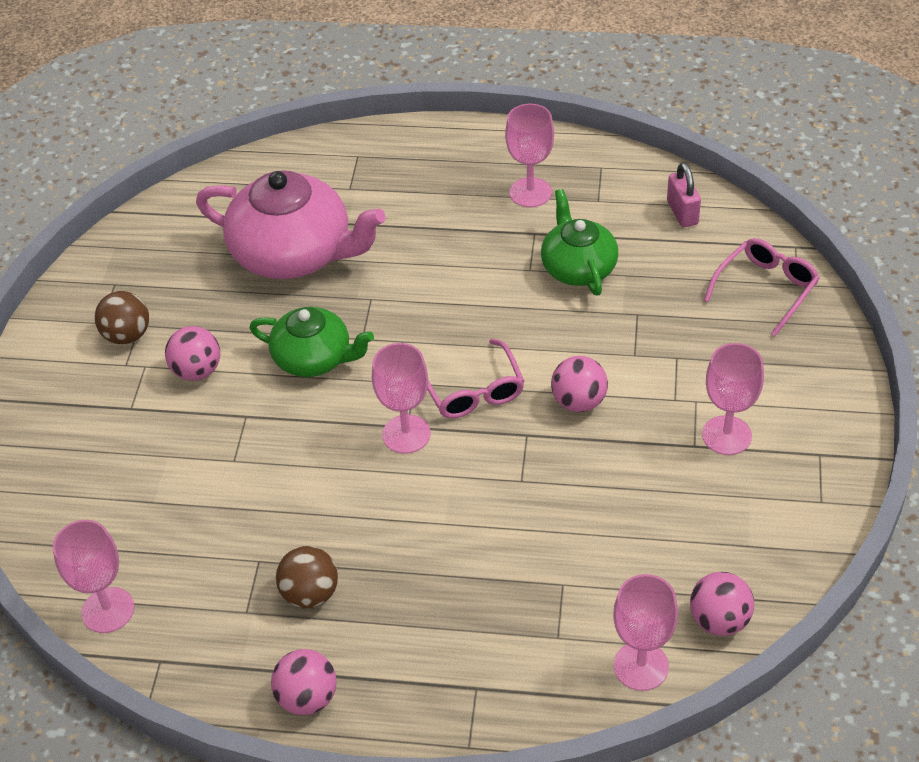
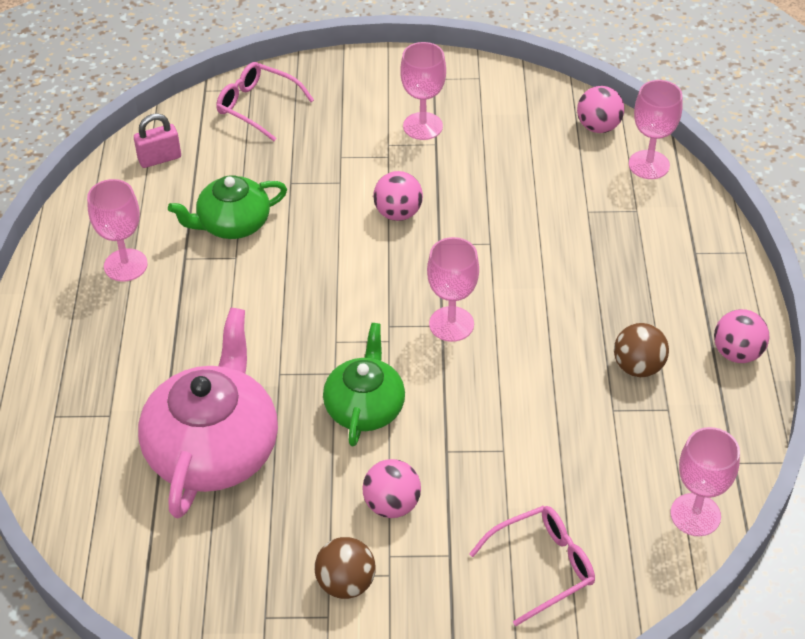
camera: 100 degrees left, 0 degrees up
(472, 390) = (393, 283): pink glasses -> pink glasses (541, 567)

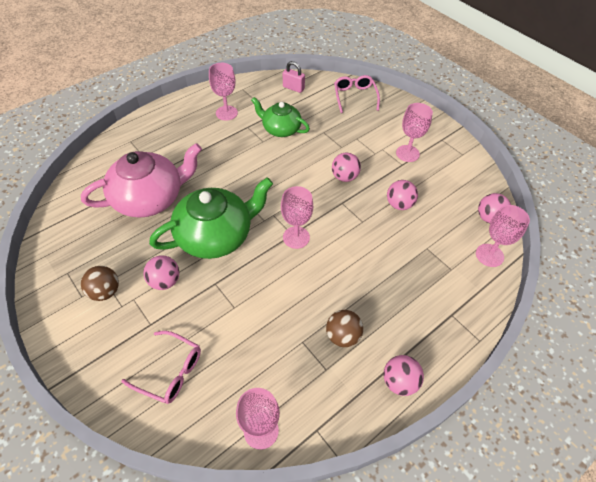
camera: 50 degrees right, 5 degrees up
(365, 407) = (216, 235): green teapot -> green teapot, size x1.64
(498, 191) = (399, 204): none -> pink ball

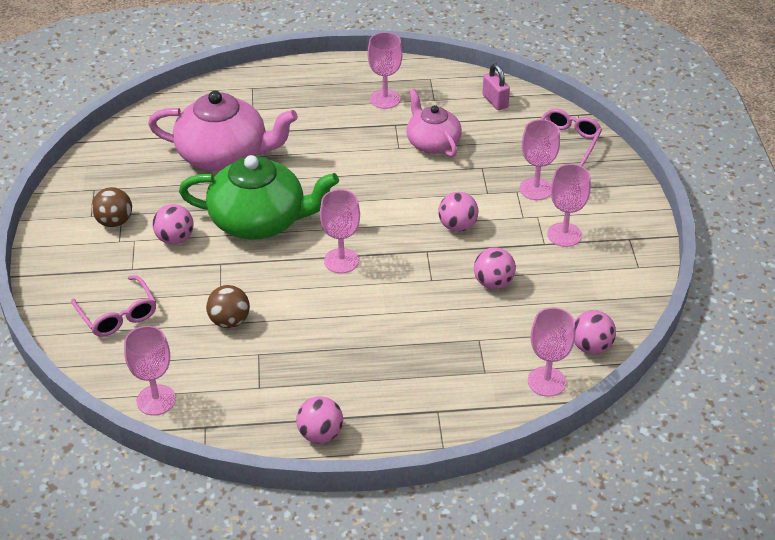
camera: 35 degrees right, 10 degrees down
(281, 129) = (432, 143): green teapot -> pink teapot
(342, 336) = (302, 369): brown ball -> brown ball (229, 321)
(366, 132) = (536, 189): none -> pink goblet

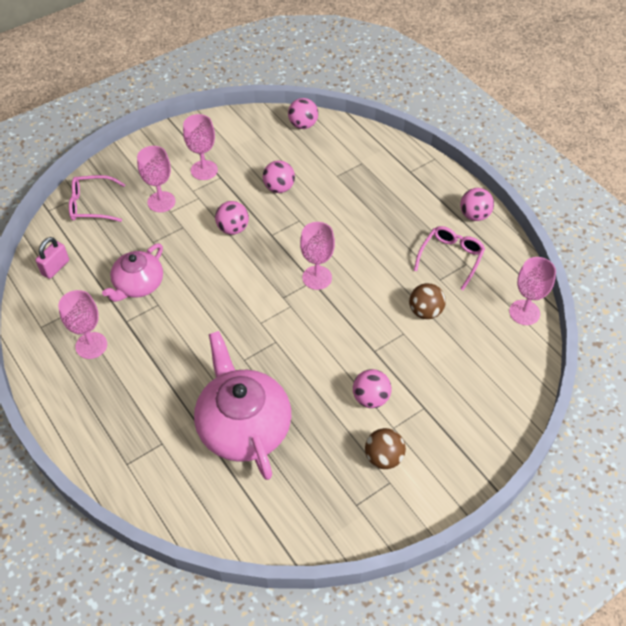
camera: 120 degrees left, 10 degrees up
(118, 314) = (475, 385): pink glasses -> pink glasses (450, 258)
(260, 221) = (309, 351): green teapot -> none
(546, 381) = (347, 134): pink goblet -> none

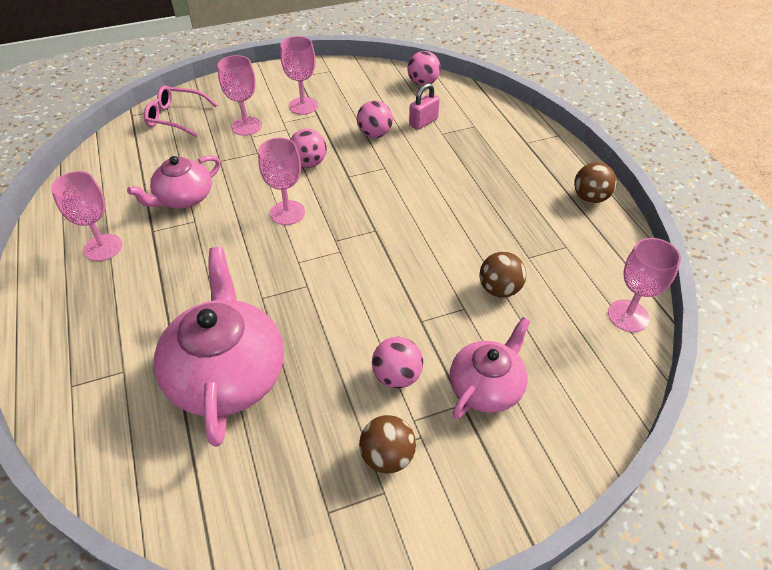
camera: 15 degrees right, 5 degrees down
(55, 267) = (109, 166): pink padlock -> pink padlock (423, 122)
(317, 277) = (382, 227): pink goblet -> pink goblet (287, 213)
(437, 390) = (486, 386): none -> pink teapot
(450, 258) = (548, 237): pink glasses -> none
(474, 215) = (590, 198): pink ball -> brown ball

